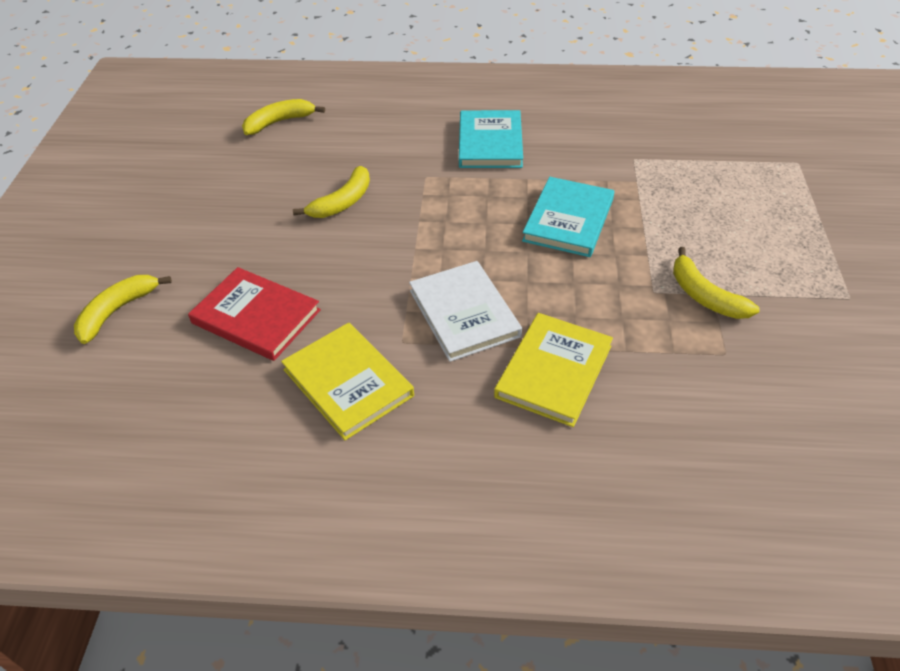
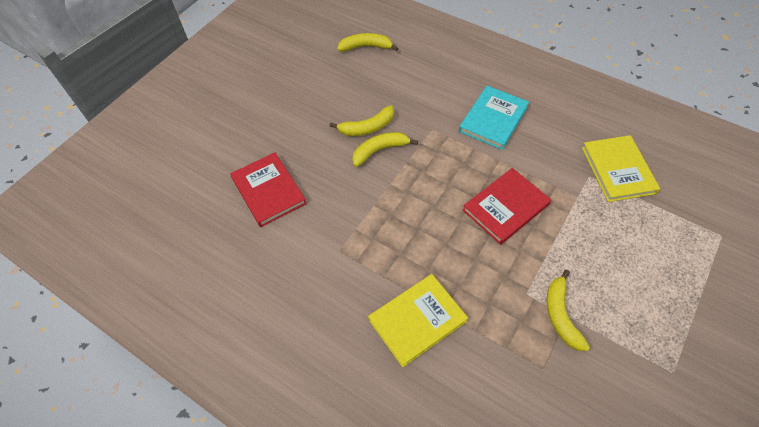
camera: 30 degrees right, 10 degrees up
(117, 311) = (199, 151): yellow banana -> yellow banana (379, 150)
(348, 382) = (291, 263): yellow book -> yellow book (618, 170)
(464, 313) = (389, 248): white book -> none
(568, 220) = (505, 207): turquoise book -> red book

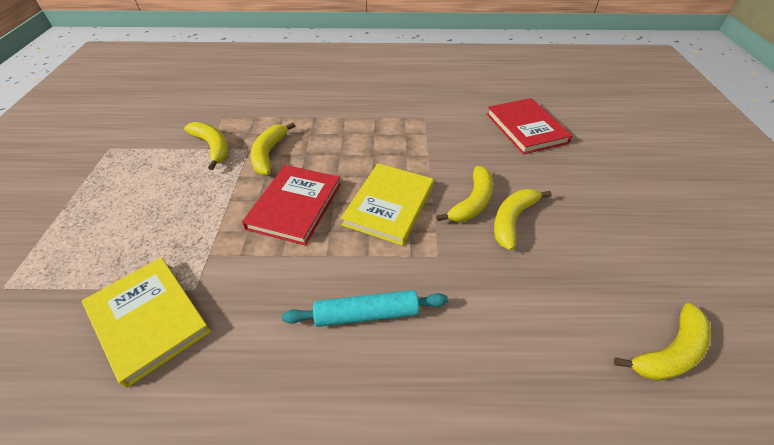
camera: 145 degrees right, 10 degrees down
(268, 191) = (526, 128): red book -> red book turned 45 degrees clockwise
(417, 320) = (331, 106): yellow book -> yellow book (389, 205)
(493, 119) = (366, 314): turquoise book -> turquoise rolling pin
(508, 276) = (269, 154): none -> yellow banana

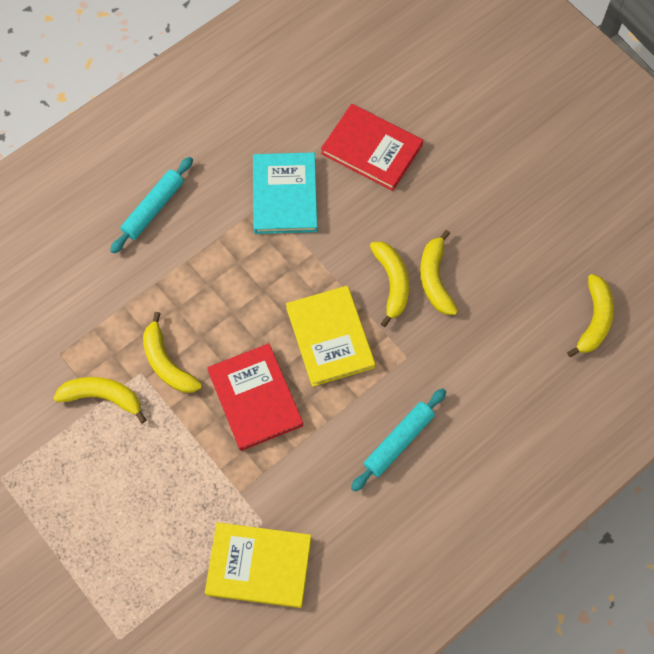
camera: 40 degrees left, 20 degrees up
(355, 89) = (153, 208): none -> turquoise rolling pin
(440, 120) = (284, 195): none -> turquoise book

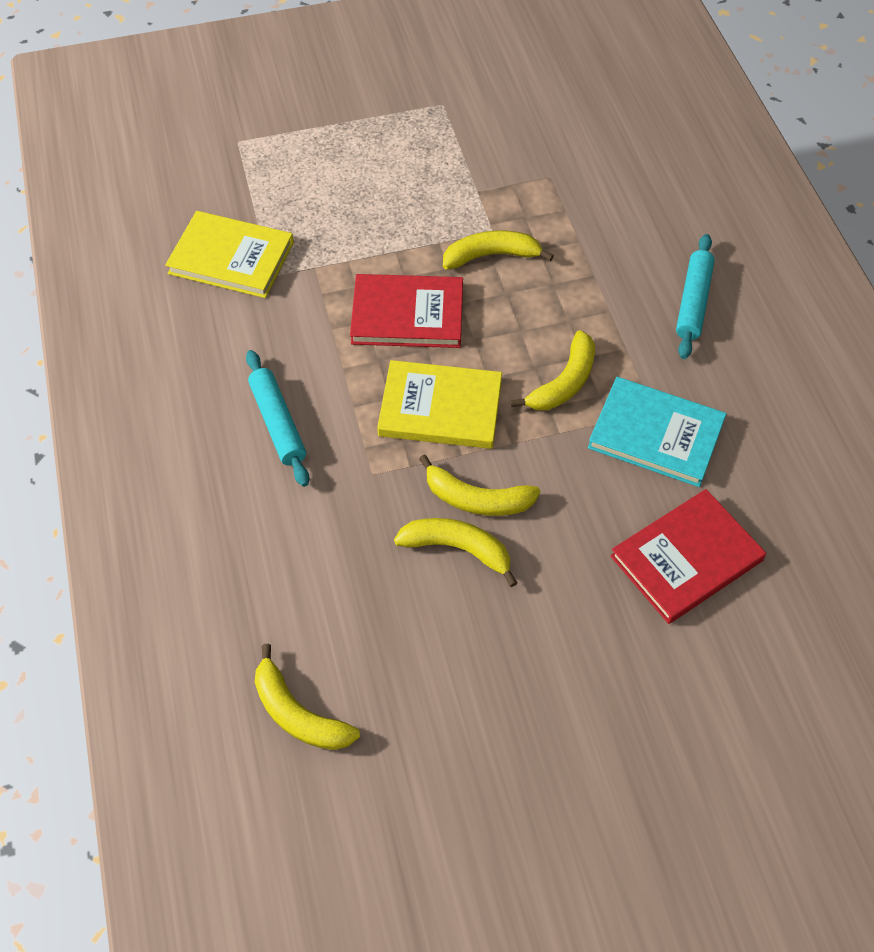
camera: 115 degrees right, 10 degrees down
(103, 397) = (482, 196): yellow banana -> yellow banana (564, 382)
(153, 208) = (693, 302): turquoise rolling pin -> turquoise rolling pin turned 45 degrees clockwise
(259, 566) = (231, 258): yellow book -> yellow book turned 75 degrees clockwise

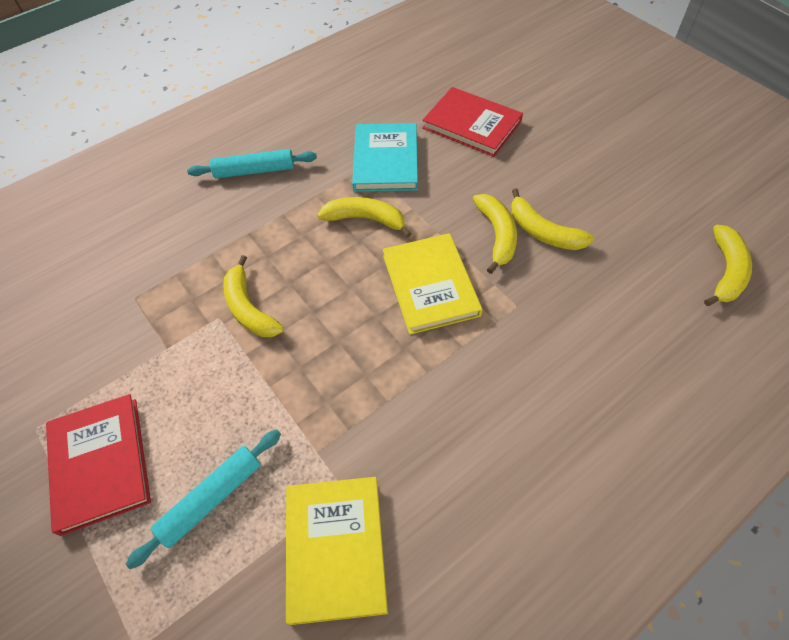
camera: 110 degrees left, 0 degrees up
(277, 423) = (512, 397): turquoise rolling pin -> turquoise rolling pin (212, 499)
(407, 314) = (343, 346): red book -> red book (100, 463)
(458, 549) = (543, 232): yellow banana -> yellow banana turned 45 degrees counterclockwise

